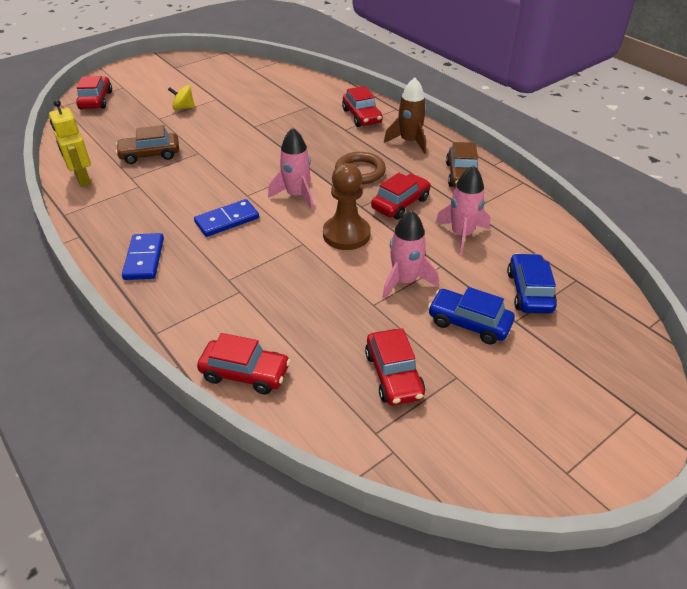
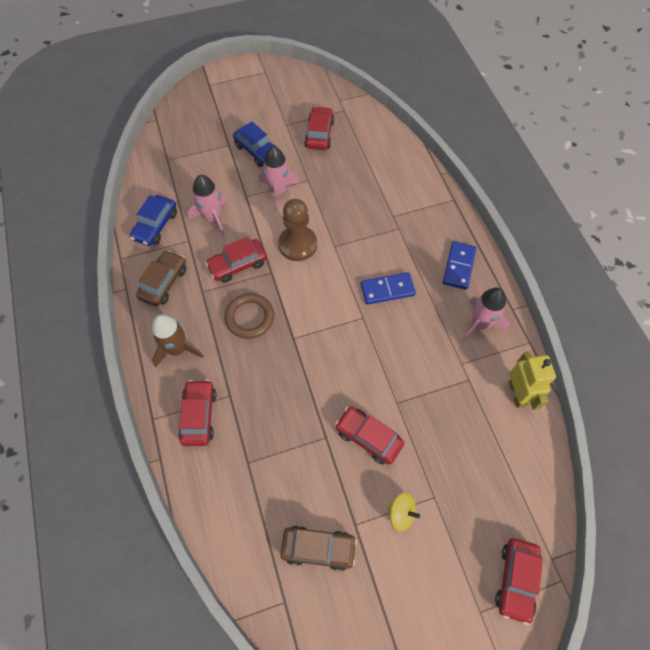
camera: 160 degrees left, 20 degrees up
(150, 155) = (448, 416): brown car -> brown car (318, 548)
(245, 373) = (402, 158): red car -> red car (368, 437)
(296, 195) = (319, 302): pink rocket -> pink rocket (479, 324)
(529, 291) = (204, 160): blue car -> blue car (156, 225)

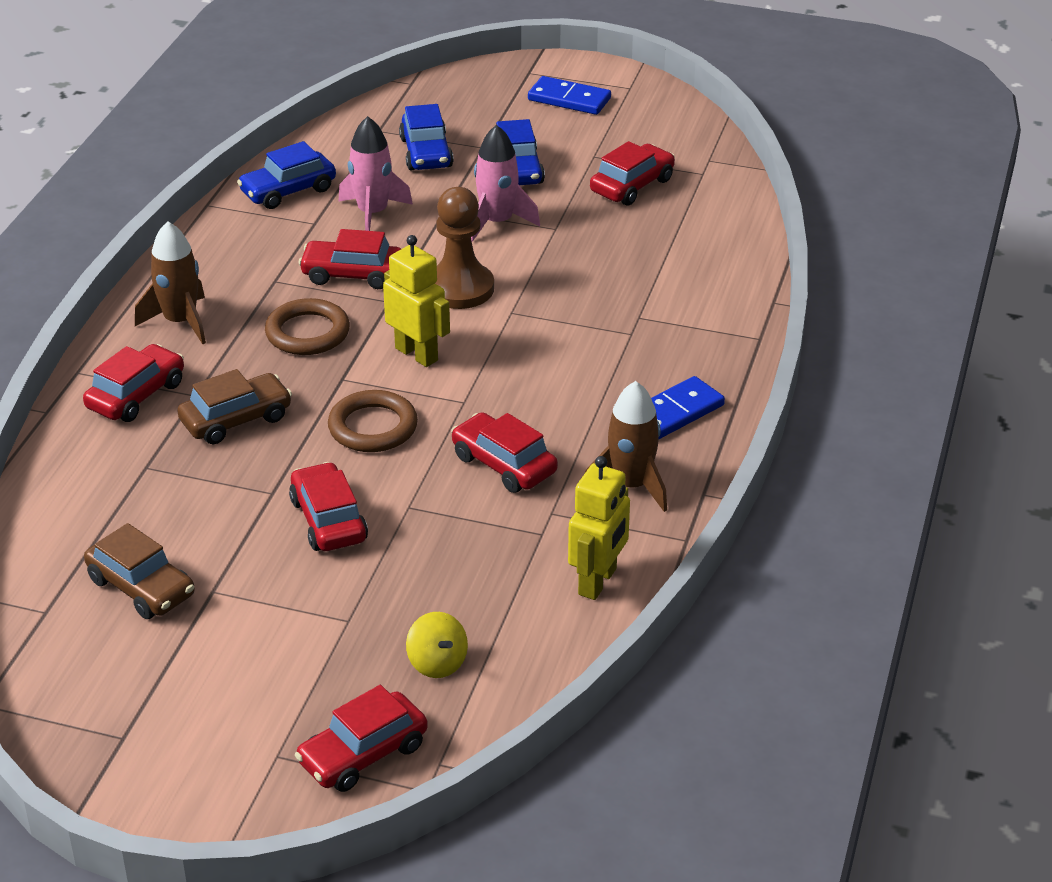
camera: 35 degrees right, 25 degrees down
(164, 283) = (235, 251): brown car -> brown car (236, 419)
(204, 163) = (426, 153): none -> blue car
(314, 300) = (417, 354): none -> yellow robot
(336, 361) = (373, 427): none -> brown ring
(387, 290) = (534, 389): blue domino -> blue domino (569, 99)
(401, 513) = (284, 612): yellow spinning top -> yellow spinning top (437, 663)
(415, 347) = (504, 464): none -> red car
(479, 324) = (631, 485): pink rocket -> brown rocket

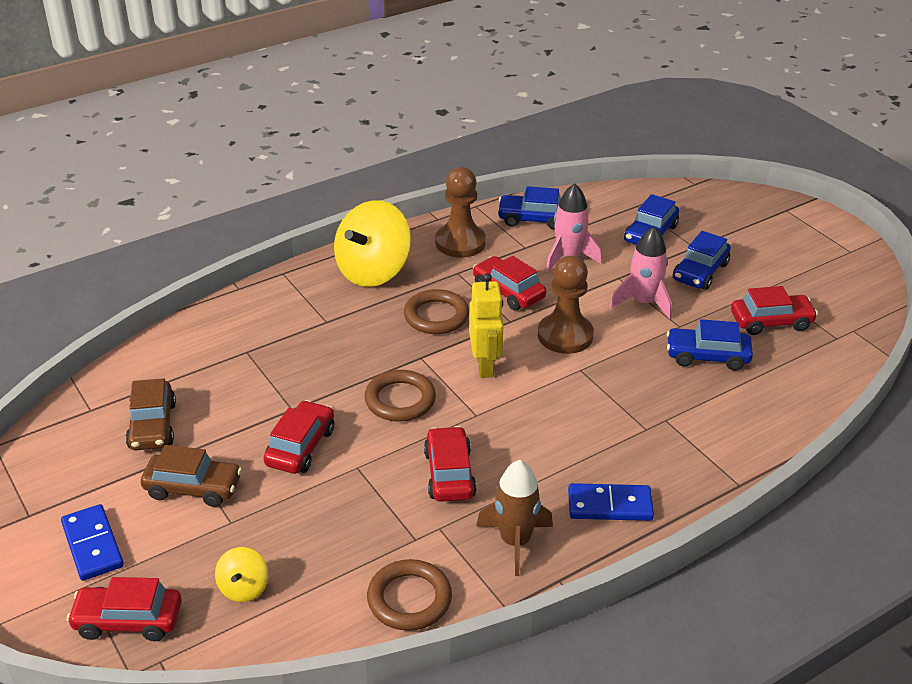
camera: 40 degrees right, 0 degrees up
(136, 395) = (295, 304): red car -> none
(180, 322) = (373, 271): brown rocket -> yellow spinning top
(236, 419) = (329, 349): brown car -> brown car (193, 488)
(239, 249) = (460, 243): none -> brown pawn
(569, 99) = (794, 240): blue domino -> blue domino (92, 545)
(598, 582) = (409, 599): yellow robot -> brown ring
(611, 243) = (707, 356): none -> blue car

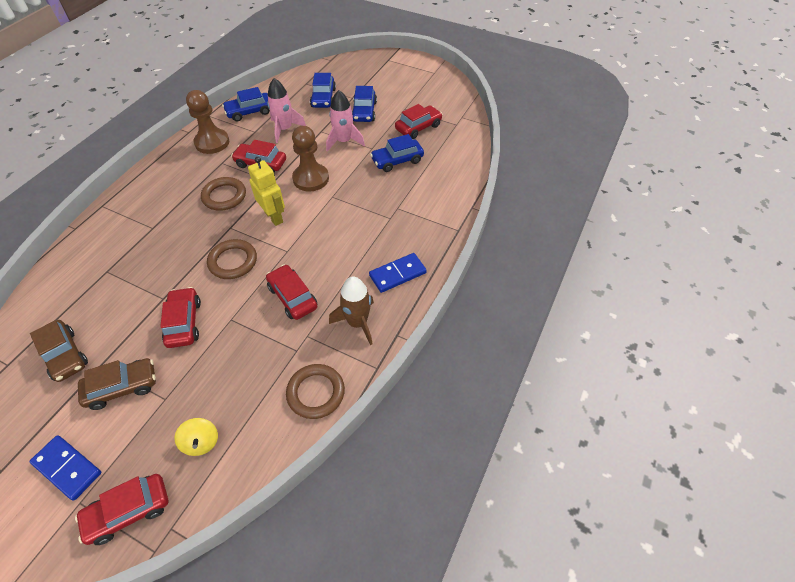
camera: 30 degrees left, 15 degrees up
(373, 271) = (165, 182): yellow spinning top -> none

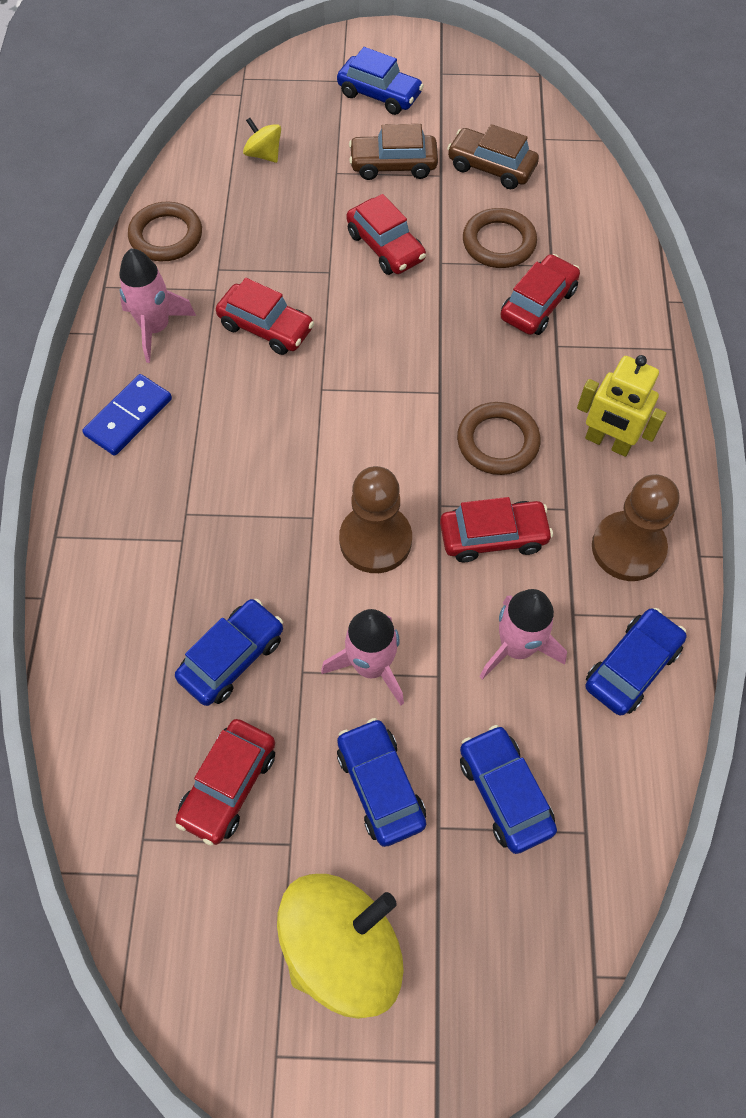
camera: 155 degrees right, 10 degrees up
(67, 468) = (379, 94): blue domino -> blue car
(122, 387) = (393, 165): brown car -> brown car turned 45 degrees clockwise
(129, 511) = (290, 90): red car -> red car (538, 304)
(233, 261) = (389, 343): brown ring -> brown ring (499, 242)
(274, 217) = (384, 437): yellow robot -> yellow robot (607, 442)
(357, 322) = (155, 328): brown rocket -> pink rocket
(401, 84) = (342, 947): none -> yellow spinning top

